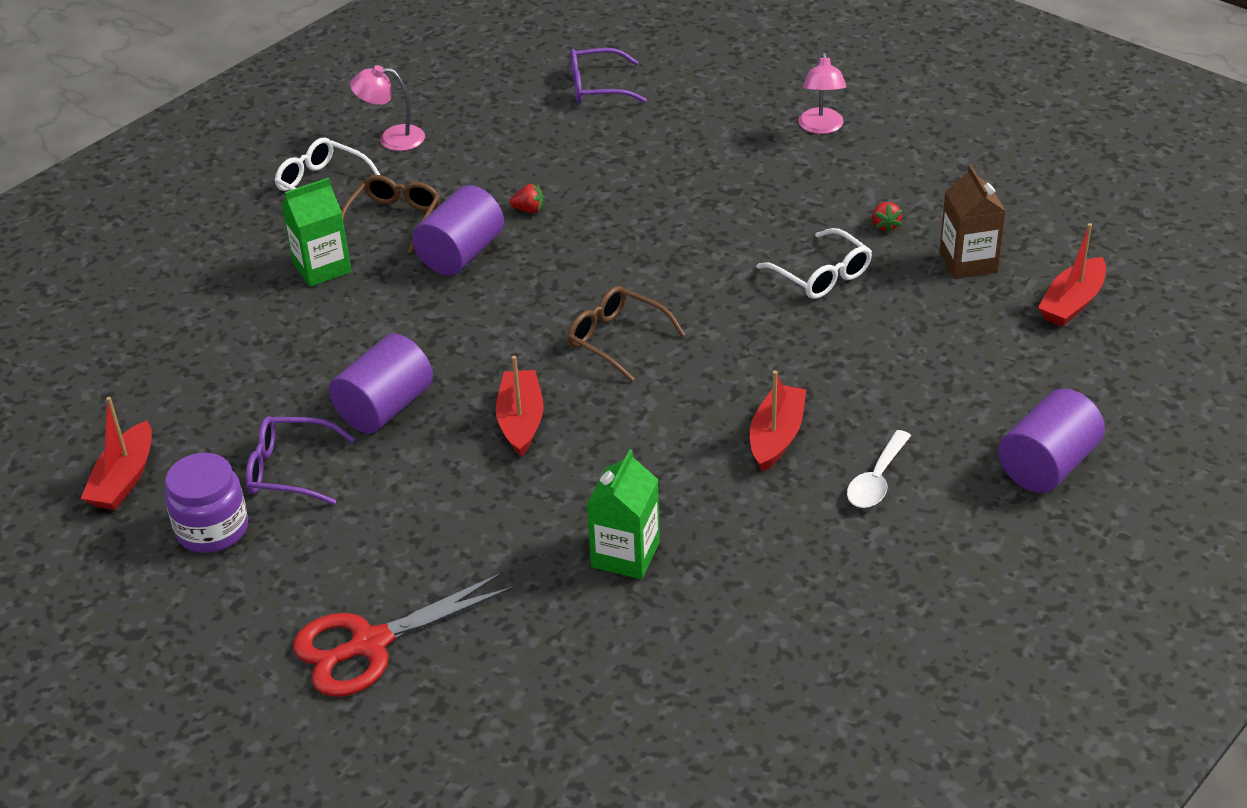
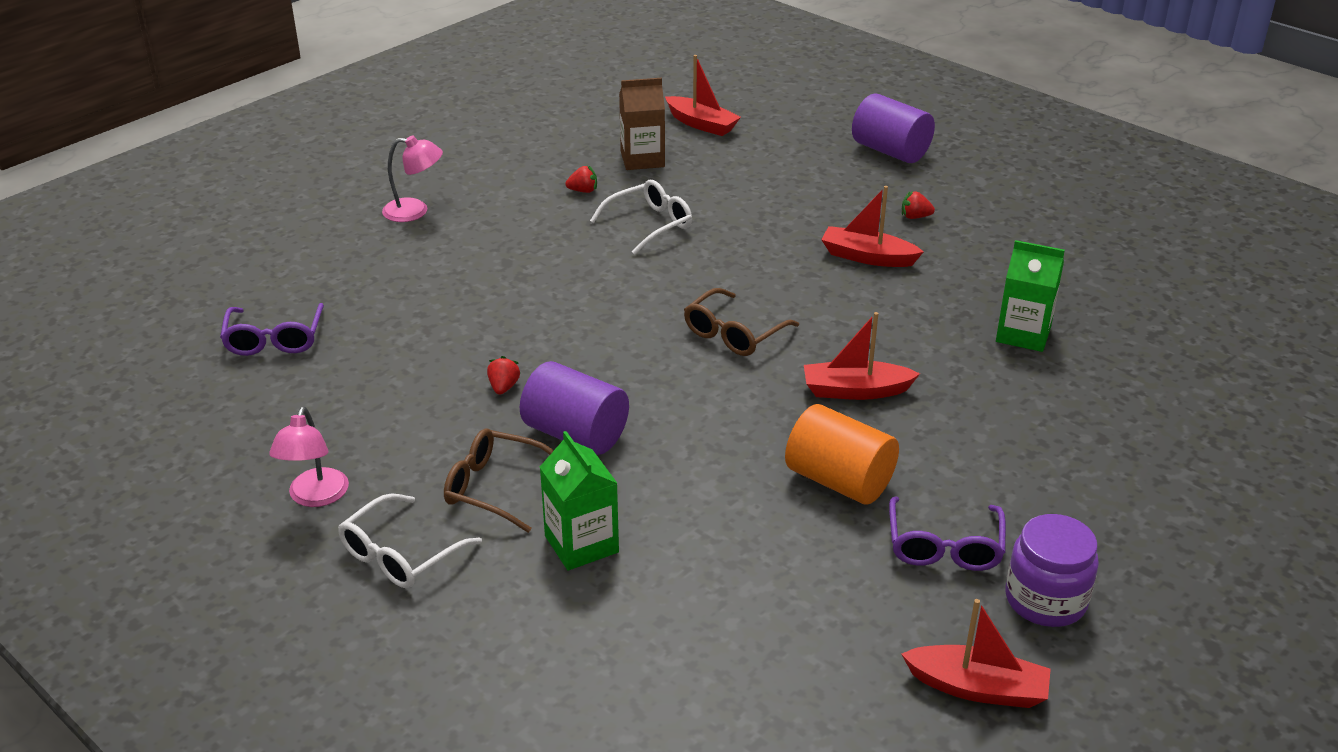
camera: 90 degrees left, 5 degrees down
(370, 644) = (1172, 476): red scissors -> none
(385, 407) = (839, 481): purple cylinder -> orange cylinder
(876, 480) = (915, 217): white spoon -> red strawberry

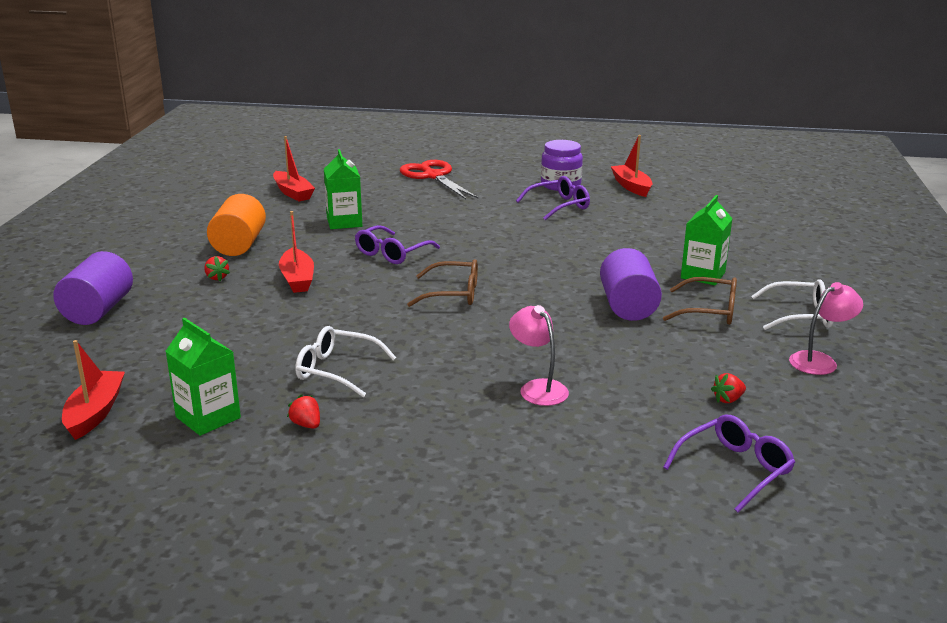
camera: 125 degrees left, 10 degrees down
(415, 211) = (450, 506): pink lamp -> pink lamp (538, 388)
(495, 488) = (709, 311): brown glasses -> brown glasses turned 60 degrees counterclockwise
(503, 387) = (625, 345): red strawberry -> red strawberry (728, 400)
(642, 159) = (208, 417): brown carton -> green carton
(839, 481) = (549, 234): orange cylinder -> orange cylinder (239, 245)
(855, 391) = (464, 248): red boat -> red boat (293, 193)
(886, 334) = (392, 253): none -> purple glasses
(1181, 477) = (433, 176): none -> red scissors

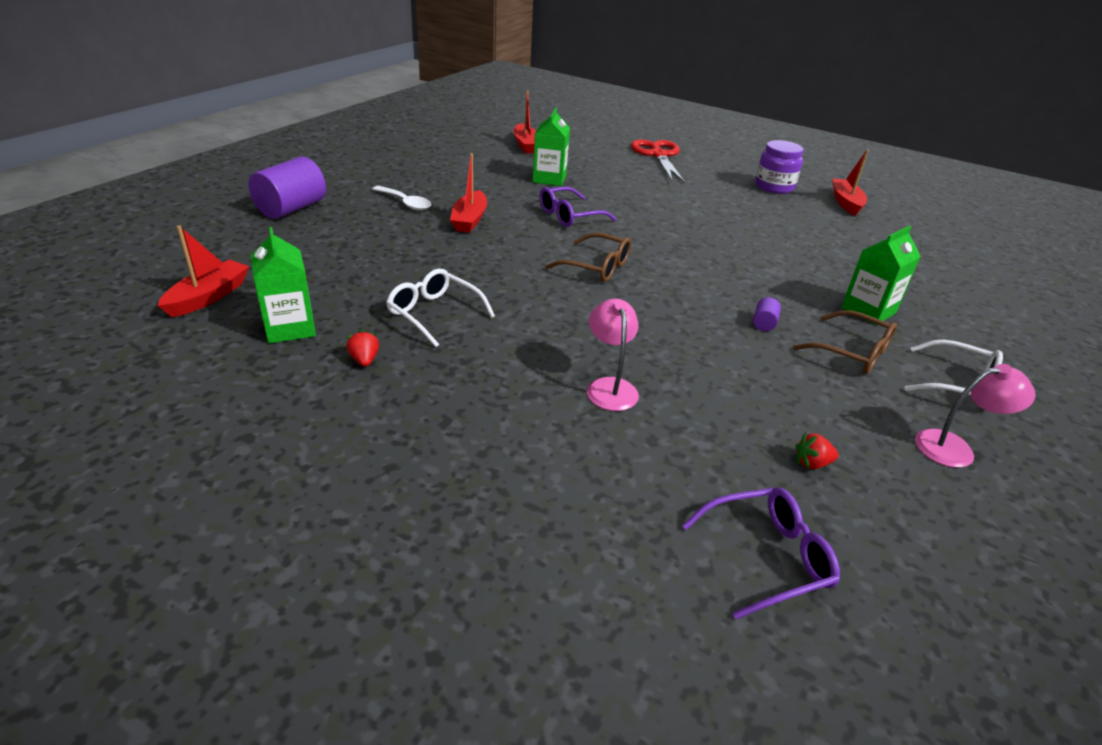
camera: 20 degrees right, 10 degrees up
(217, 277) = (405, 203): red strawberry -> white spoon
(239, 245) = (446, 179): orange cylinder -> none
(559, 206) = (759, 206): purple glasses -> none
(628, 306) = (764, 323): purple cylinder -> purple cylinder, size x0.43

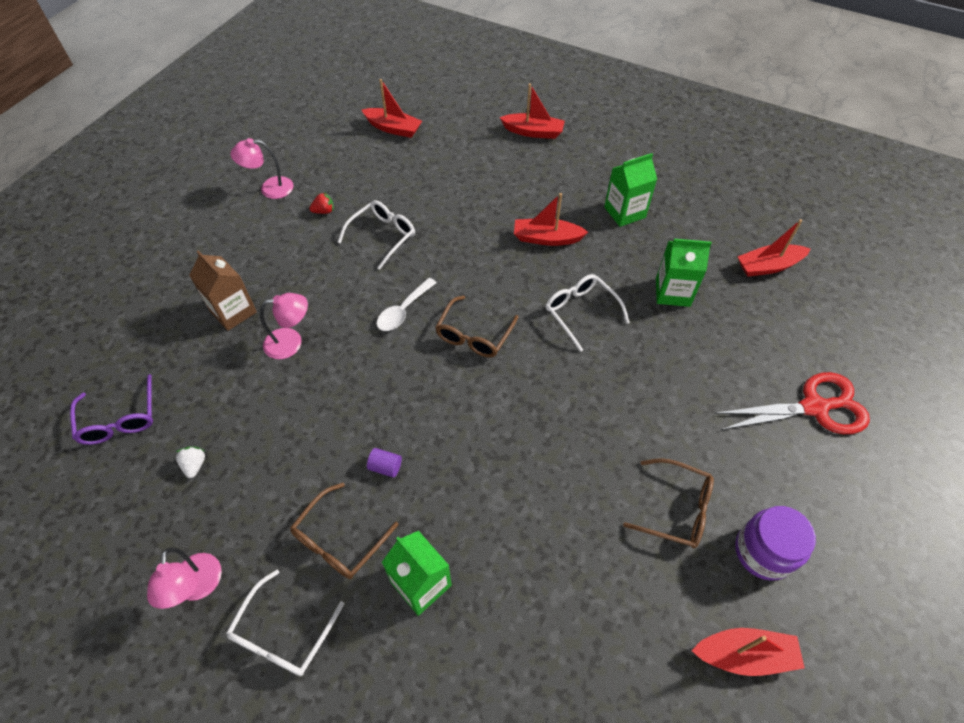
camera: 90 degrees right, 20 degrees up
(281, 416) = (269, 188): none -> pink lamp
(290, 328) = (359, 171): green carton -> green carton (624, 212)
(291, 209) = (533, 132): purple cylinder -> red boat
(405, 203) = (568, 193): white spoon -> white spoon (403, 311)
(554, 444) = (233, 311): none -> brown carton
(569, 216) = (580, 312): purple glasses -> white glasses
(754, 206) = (676, 509): none -> brown glasses
(812, 463) = (195, 465): red strawberry -> white strawberry

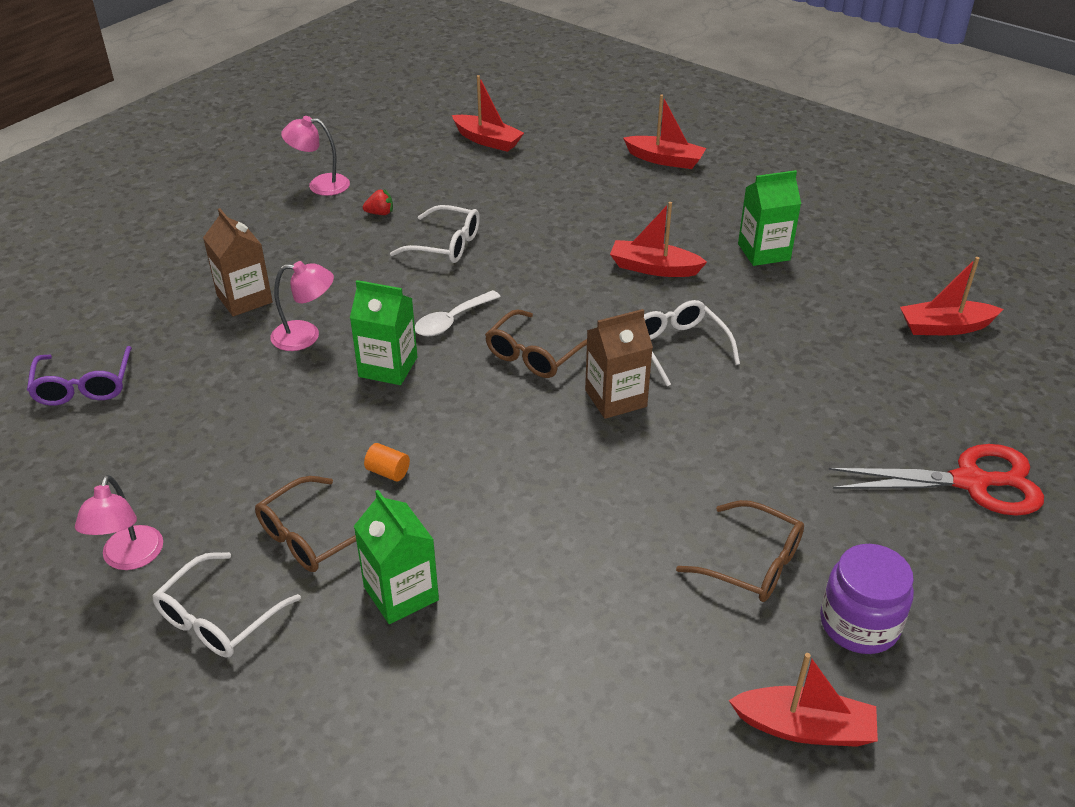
camera: 10 degrees right, 15 degrees down
(195, 465) = (159, 440): white strawberry -> none
(383, 236) = (446, 245): white glasses -> white glasses turned 60 degrees clockwise
(385, 467) = (388, 472): purple cylinder -> orange cylinder
(544, 368) = (615, 398): none -> brown carton
(672, 292) = (806, 340): green carton -> green carton (388, 367)

